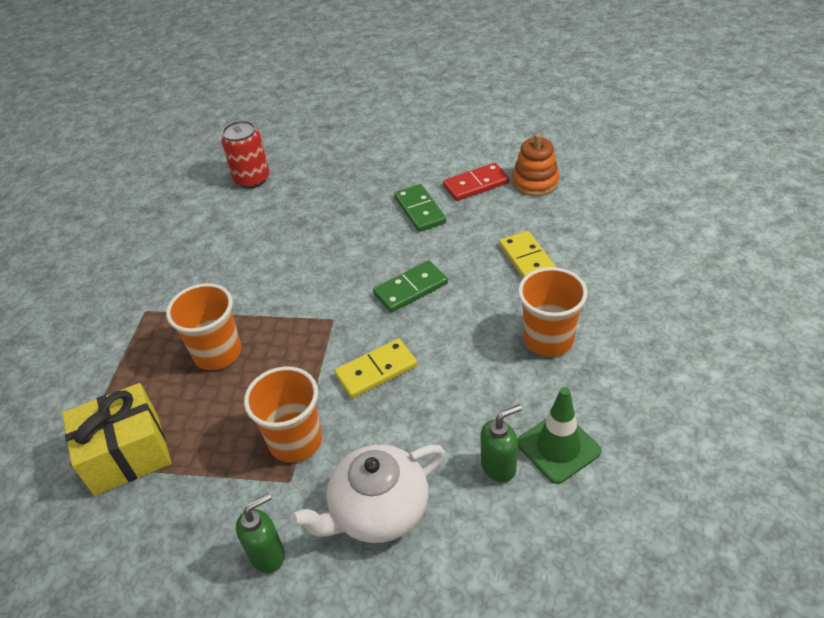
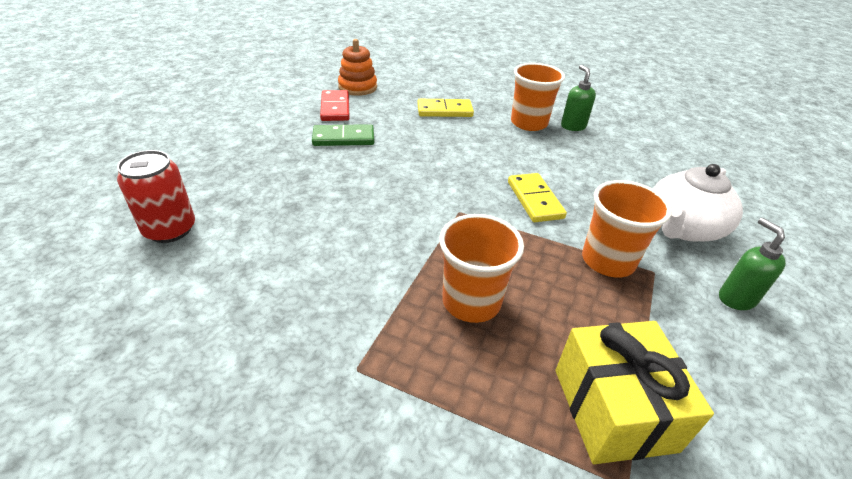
camera: 80 degrees left, 5 degrees down
(378, 510) = (682, 227): white teapot -> white teapot turned 60 degrees clockwise
(410, 289) = (444, 163): green domino -> none
(499, 466) = (641, 167): green soap dispenser -> green soap dispenser (573, 126)
(558, 447) = (626, 143): green traffic cone -> none

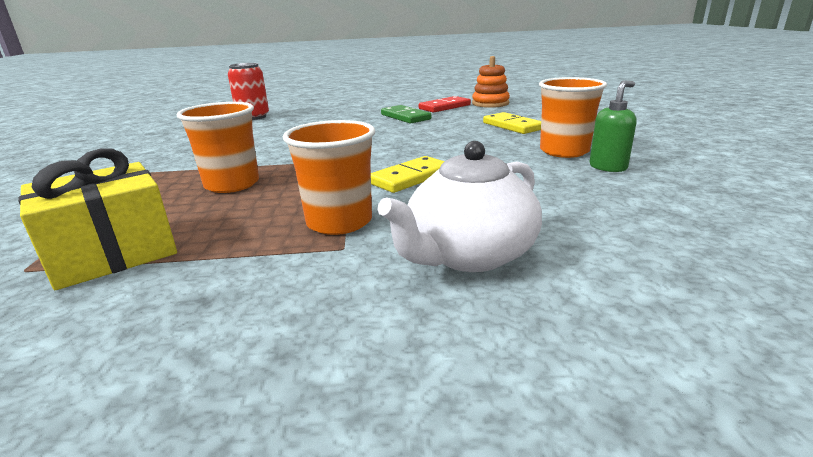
camera: 65 degrees right, 15 degrees down
(682, 227) = (468, 255): white teapot -> white teapot turned 60 degrees counterclockwise
(736, 298) = (333, 308): green soap dispenser -> none

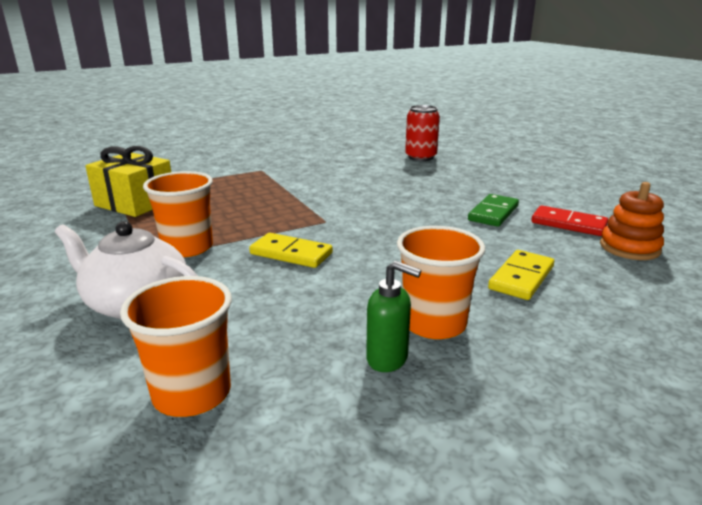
camera: 65 degrees right, 0 degrees up
(232, 184) = (247, 198): orange cup -> orange cup (192, 393)

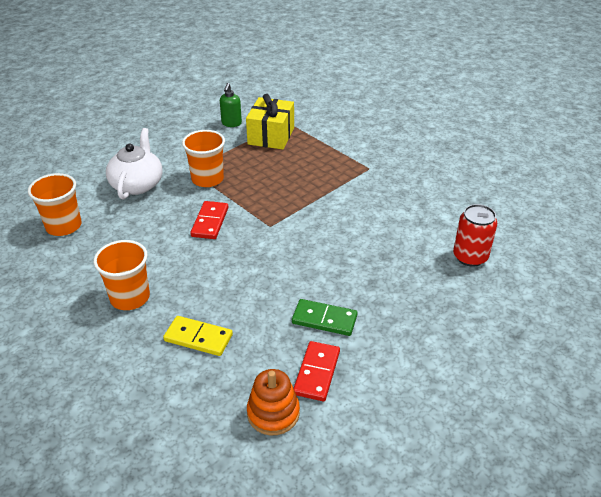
camera: 75 degrees right, 15 degrees up
(291, 254) = (210, 222): yellow domino -> red domino
(388, 359) = (92, 283): green soap dispenser -> green soap dispenser (231, 123)

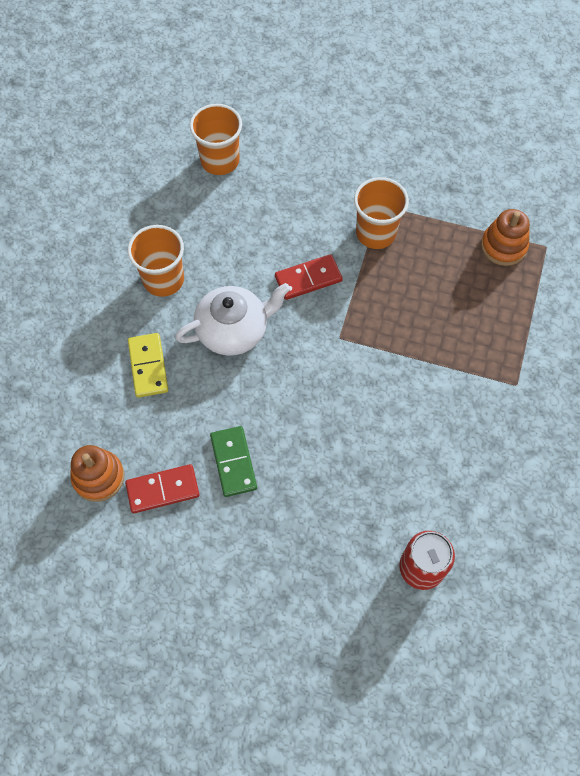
camera: 60 degrees right, 25 degrees up
(137, 184) = (322, 176): white teapot -> white teapot (234, 330)
(231, 123) = (497, 192): green soap dispenser -> none
(271, 136) = (503, 246): yellow gift -> orange stacking toy

